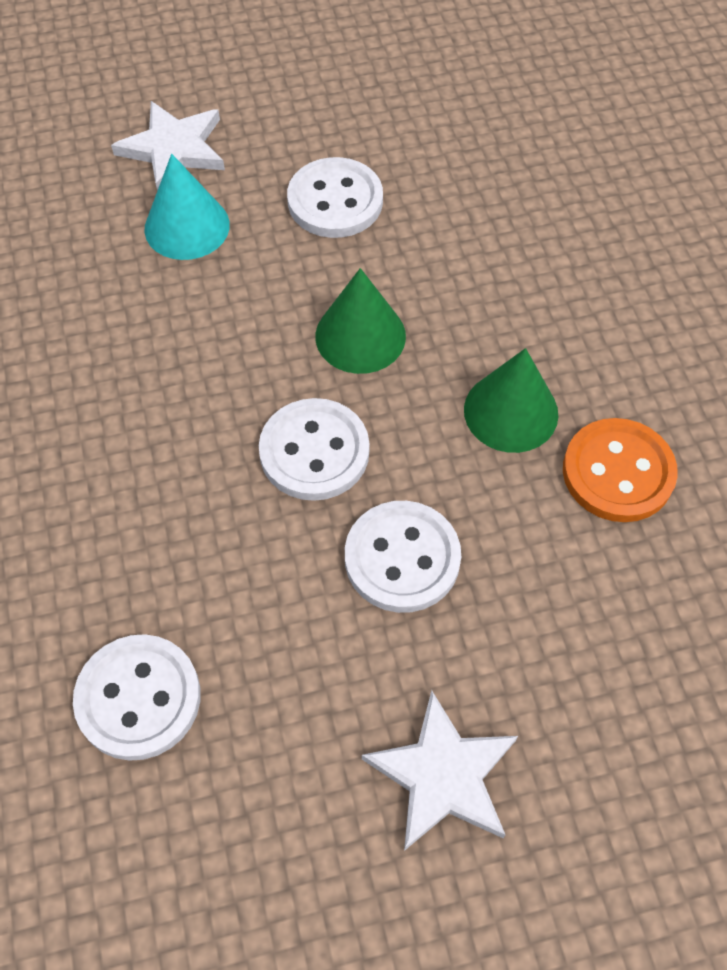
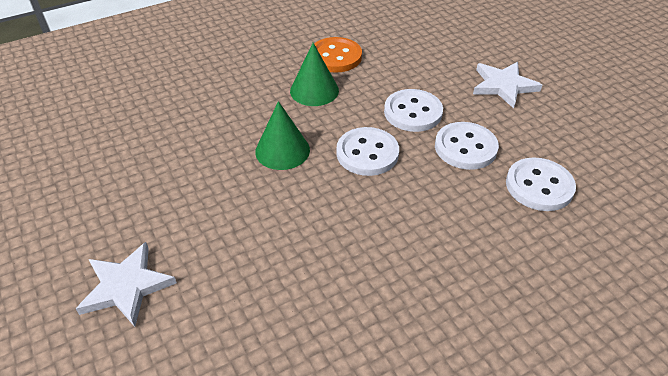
camera: 105 degrees left, 15 degrees down
(187, 226) = (209, 255): turquoise cone -> none
(335, 201) = (174, 182): white button -> white button (465, 147)

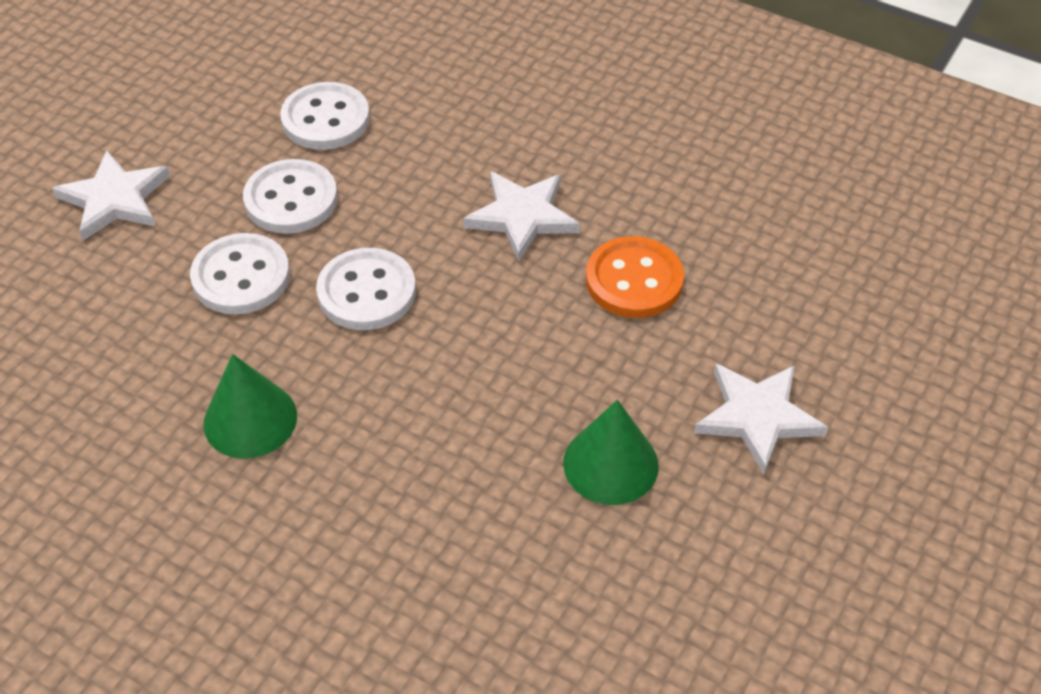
camera: 120 degrees left, 5 degrees up
(282, 150) = (422, 388): green cone -> green cone (610, 464)
(335, 57) = (129, 436): orange button -> orange button (634, 280)
(382, 248) = (522, 217): none -> white star

